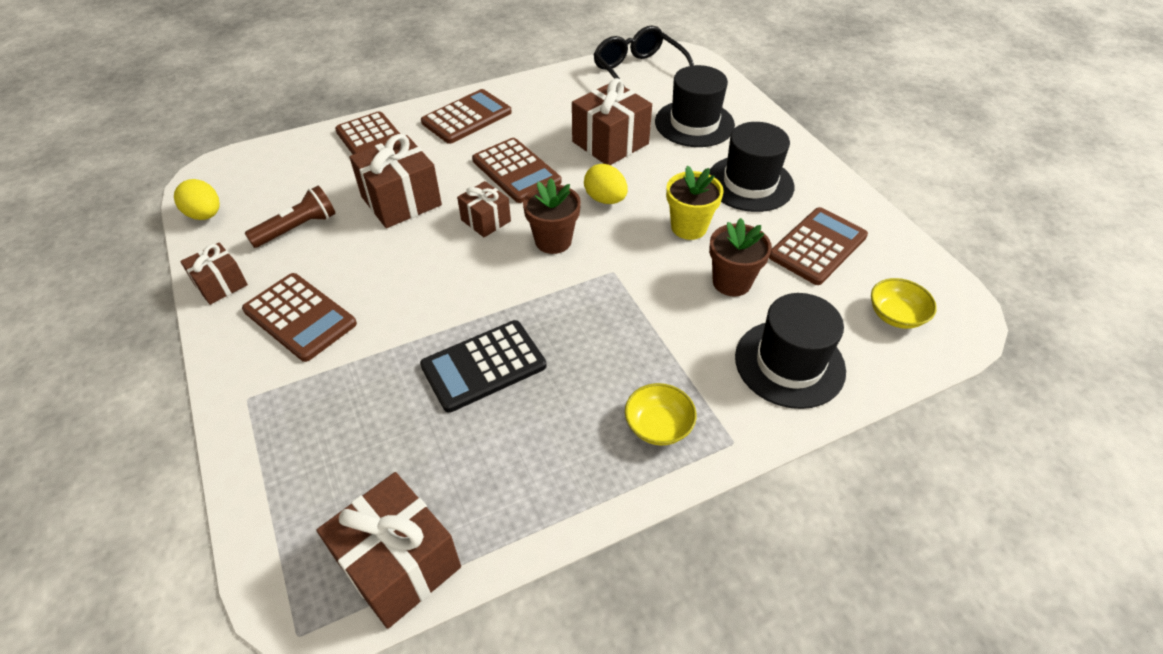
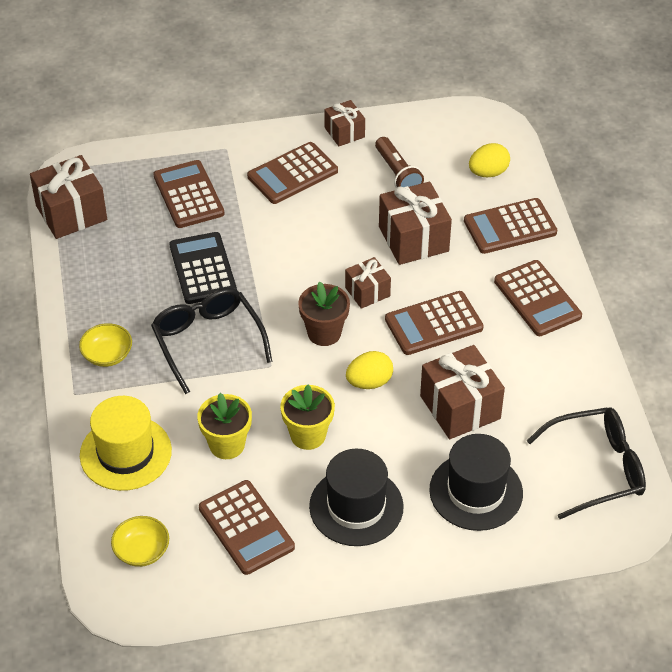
camera: 105 degrees right, 0 degrees up
(205, 215) = (433, 121): yellow egg -> yellow egg (488, 173)
(346, 417) = (188, 195): none -> brown calculator
(599, 332) = (207, 341): none -> black glasses
(731, 282) = (227, 445): brown flower pot -> yellow flower pot
(789, 363) = (125, 453): black hat -> yellow hat

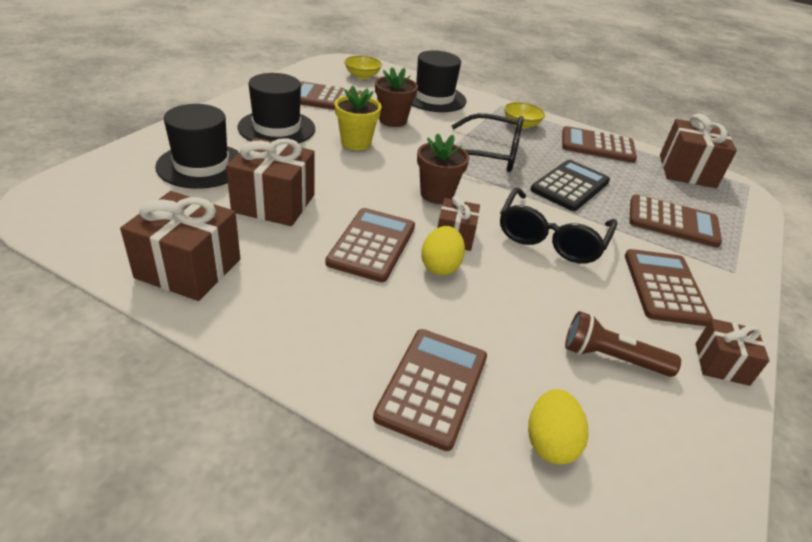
camera: 125 degrees right, 10 degrees down
(125, 453) = (434, 98): yellow hat -> black hat
(203, 269) = (570, 186): black calculator -> black calculator turned 75 degrees counterclockwise
(227, 445) = (393, 120): yellow flower pot -> brown flower pot
(369, 382) = (361, 184): yellow egg -> yellow egg (440, 266)
(413, 239) = (493, 302): brown gift -> brown gift (188, 268)
(537, 299) = (308, 325): brown calculator -> brown calculator (597, 146)
(597, 468) = (104, 221): black glasses -> black glasses (551, 238)

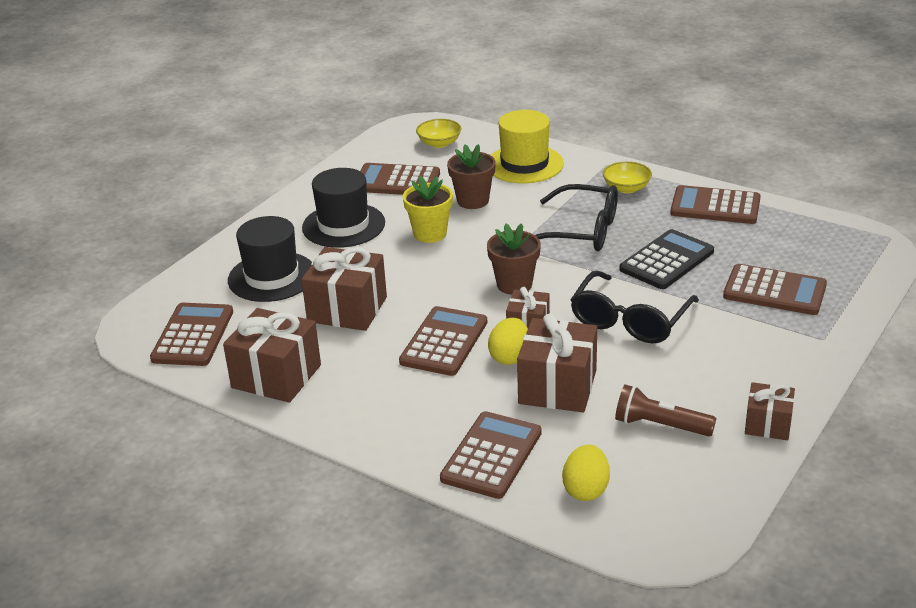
camera: 10 degrees right, 5 degrees down
(434, 98) = (524, 164): black hat -> yellow hat
(664, 287) = (737, 360): brown calculator -> brown calculator (193, 335)
(687, 171) = (818, 228): brown gift -> brown gift (557, 387)

